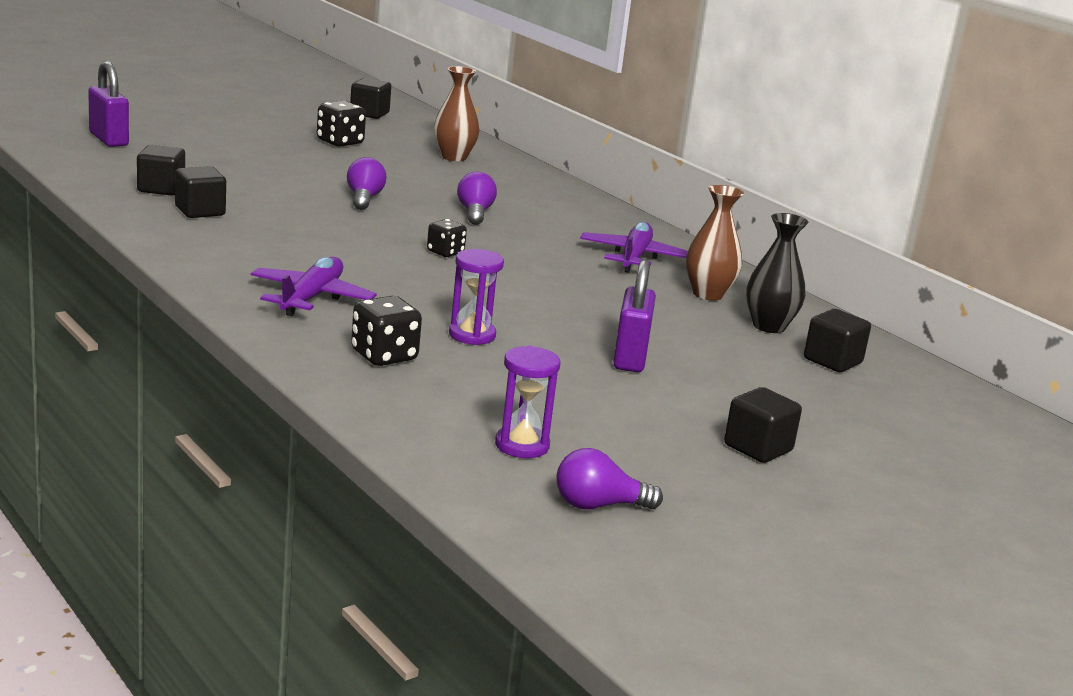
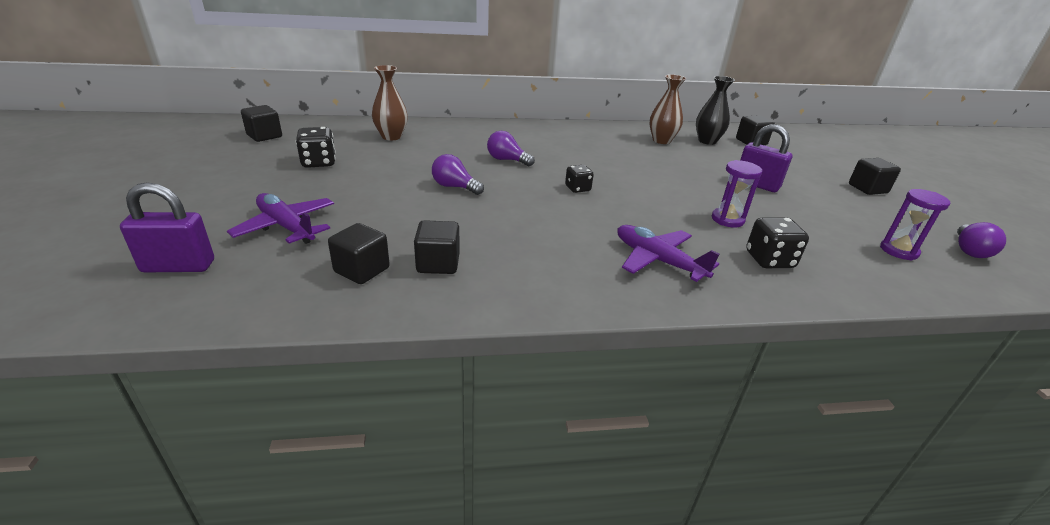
camera: 60 degrees left, 10 degrees up
(634, 257) = (602, 141): purple plane -> purple plane (286, 227)

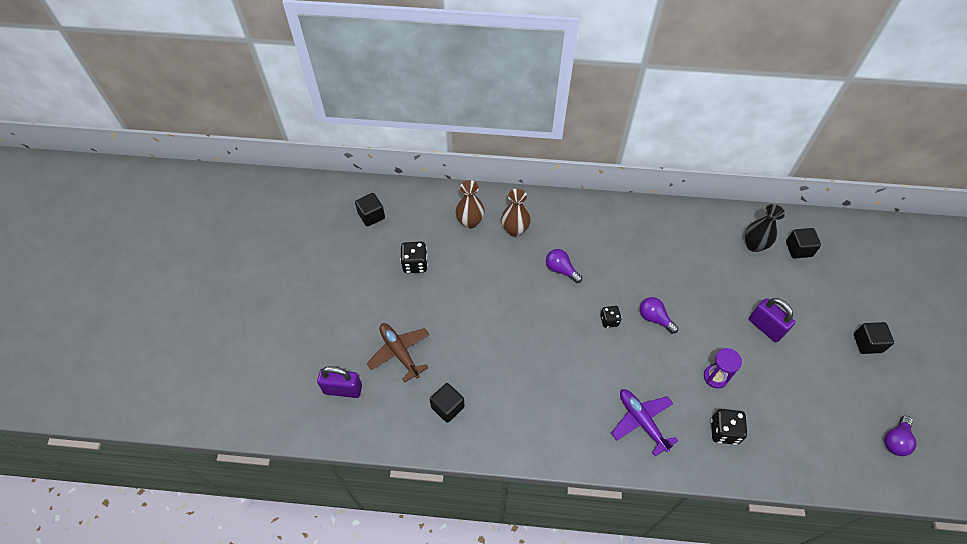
camera: 15 degrees right, 25 degrees up
(286, 227) = (399, 352): purple plane -> brown plane
(438, 263) = (494, 406): black cube -> none
(454, 187) = (514, 310): purple light bulb -> purple light bulb (654, 318)
(661, 140) = (709, 242): brown vase -> brown vase (515, 230)
(898, 251) = (834, 433): purple hourglass -> none

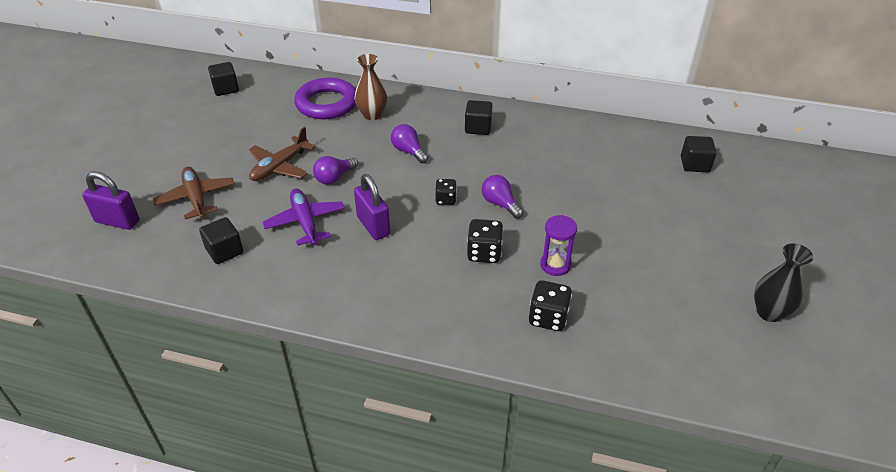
camera: 10 degrees right, 15 degrees down
(415, 264) = (251, 130): black dice -> black dice (484, 253)
(457, 305) = (280, 167): none -> brown plane
(470, 222) = (327, 104): brown vase -> purple ring
(641, 421) = (448, 294): purple plane -> purple plane (305, 222)
(754, 245) = (641, 155): black vase -> black vase (769, 312)
(765, 327) = (633, 228): purple padlock -> purple padlock (373, 226)
(867, 343) = (759, 257): black cube -> black cube (478, 128)
(895, 440) = (775, 358): purple light bulb -> purple light bulb (334, 178)

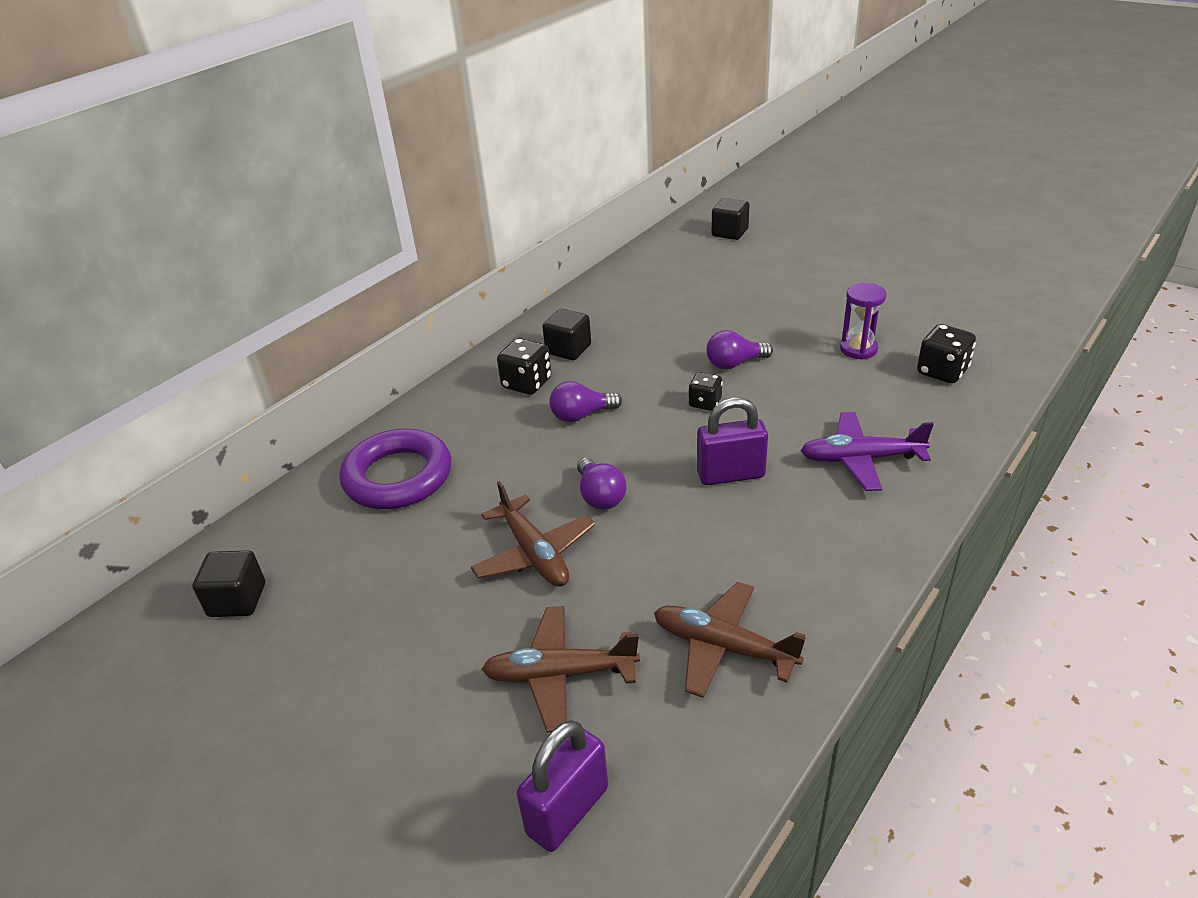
camera: 65 degrees left, 5 degrees down
(225, 251) = (723, 647): black cube -> brown plane
(305, 222) = (691, 542): purple plane -> purple plane (860, 459)
(372, 115) = (467, 434): brown vase -> none
(484, 253) = (821, 393): black dice -> black dice (527, 383)
(769, 312) = (959, 252): black vase -> none

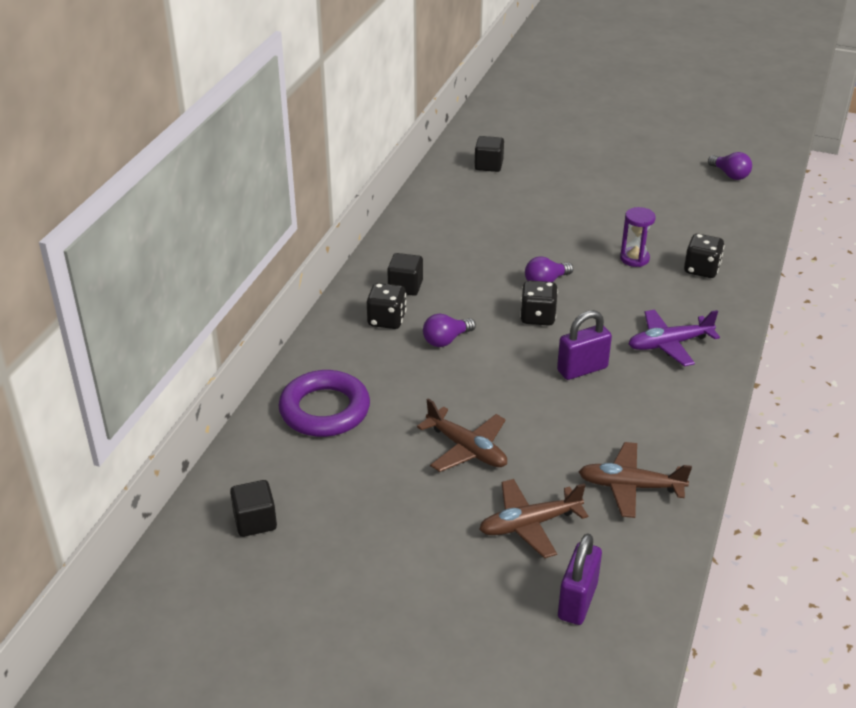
camera: 20 degrees left, 0 degrees up
(600, 496) = (493, 400): purple light bulb -> purple light bulb (730, 175)
(705, 403) = (537, 317): black dice -> black dice, size x1.52

